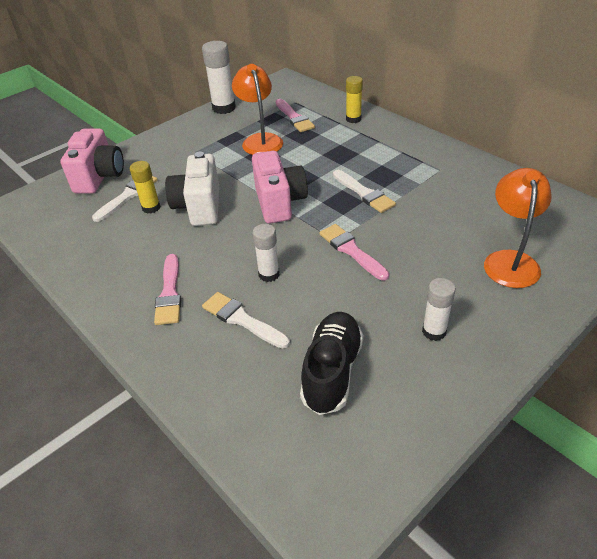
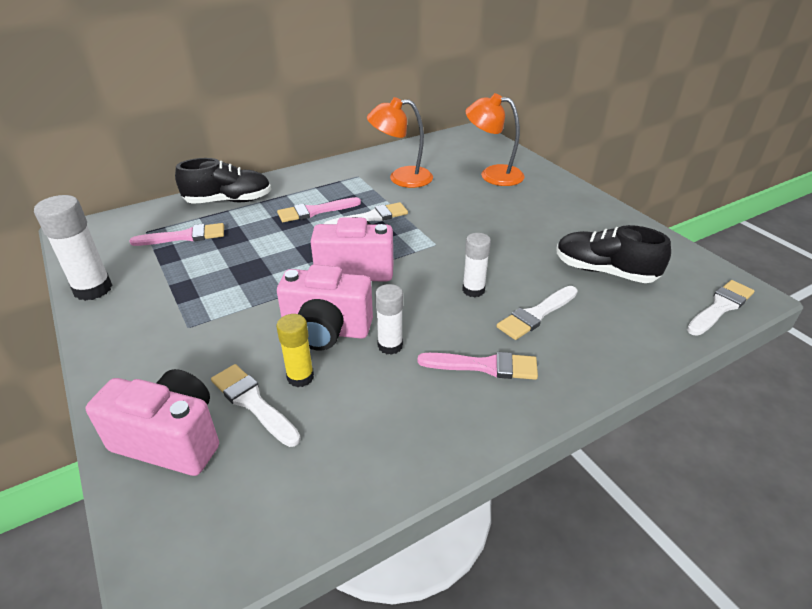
camera: 80 degrees left, 5 degrees down
(199, 207) = (326, 331): white camera -> pink camera
(260, 140) = (212, 267): orange lamp -> orange lamp (401, 178)
(291, 486) = (720, 307): none -> white brush
(351, 250) = (454, 238): pink brush -> pink brush (315, 211)
(353, 119) = (229, 201): yellow glue stick -> black shoe
(434, 331) = (563, 219): white glue stick -> white glue stick (390, 345)

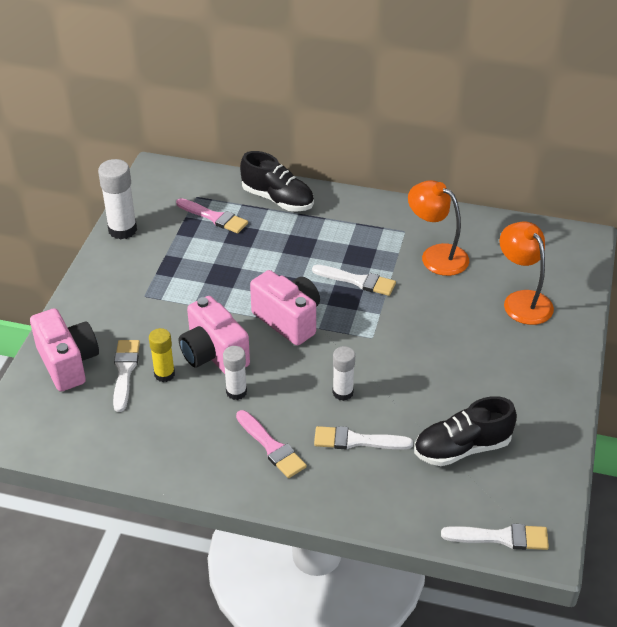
camera: 45 degrees right, 5 degrees up
(315, 211) = (326, 248): pink brush -> none
(604, 271) = (462, 448): black shoe -> black shoe turned 90 degrees counterclockwise

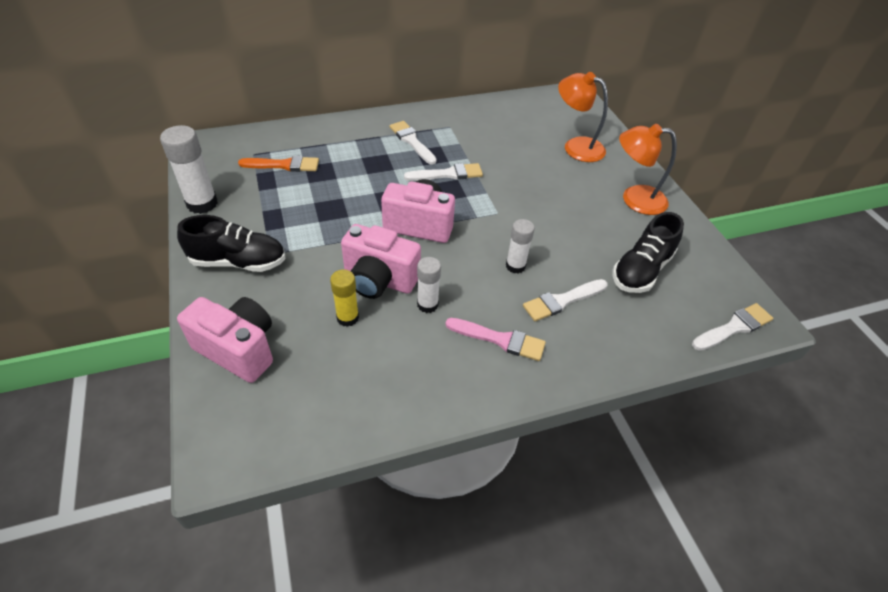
camera: 35 degrees left, 5 degrees up
(125, 371) = (306, 332): white brush -> white brush (412, 141)
(214, 217) = (284, 165): pink brush -> orange brush
(278, 199) = (328, 134): black shoe -> black shoe (238, 262)
(436, 255) = (488, 136): orange lamp -> orange lamp (634, 199)

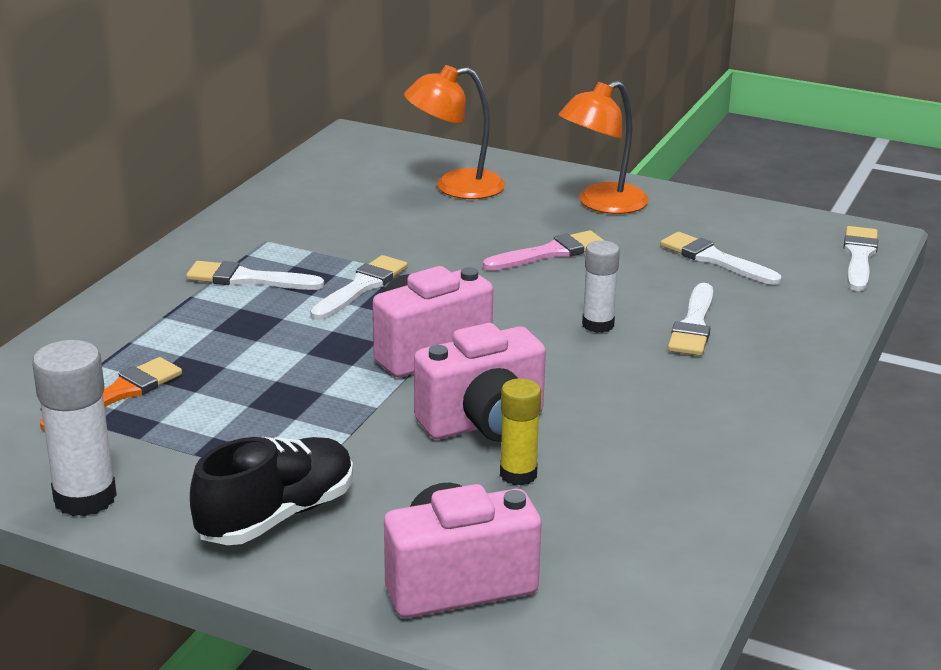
camera: 45 degrees left, 20 degrees down
(427, 304) = (577, 409): white glue stick -> none
(500, 339) = (698, 390): pink brush -> pink brush (550, 253)
(641, 270) = (714, 259): black shoe -> white brush

